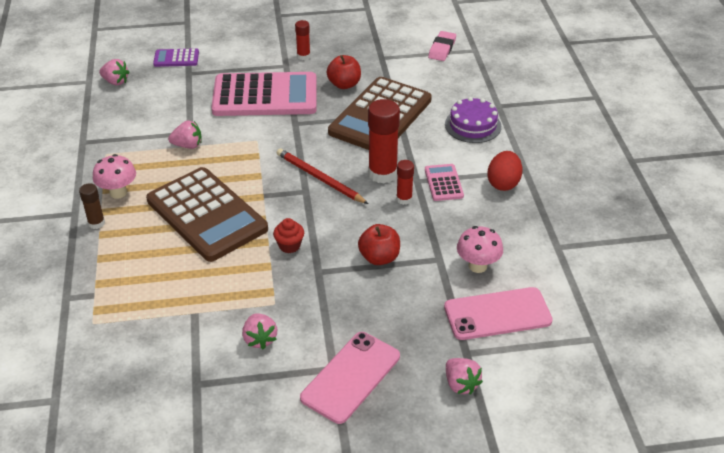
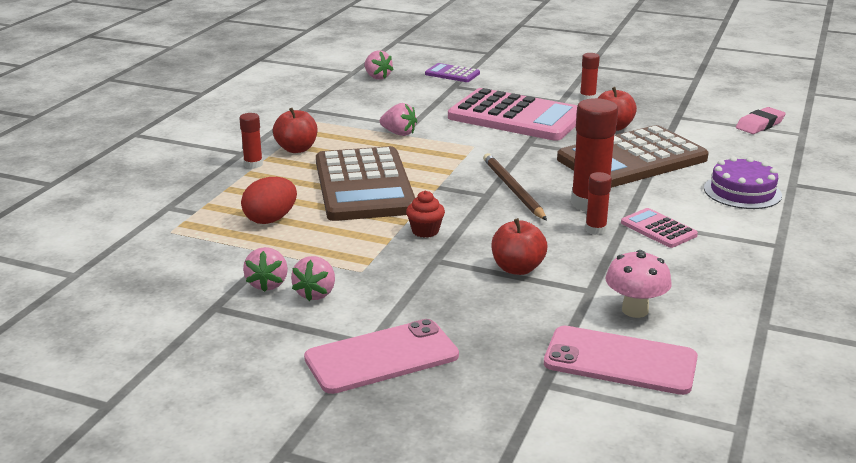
camera: 30 degrees right, 15 degrees down
(96, 223) = (253, 164): brown glue stick -> red glue stick
(118, 192) = (296, 149): pink mushroom -> red apple
(319, 178) = (512, 189): red pencil -> brown pencil
(443, 183) = (658, 229): pink calculator -> pink calculator turned 60 degrees counterclockwise
(461, 384) = (508, 409): pink strawberry -> pink strawberry (267, 284)
(503, 183) = (738, 249): red egg -> red egg (270, 219)

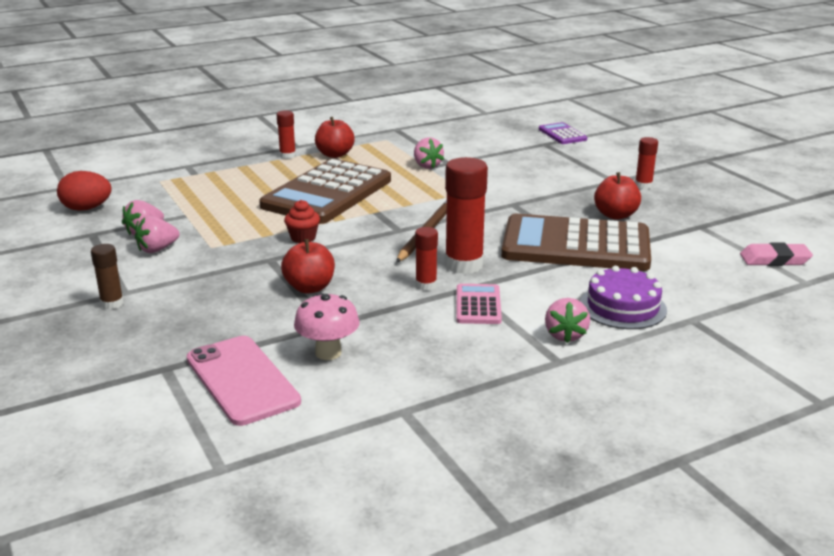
camera: 40 degrees right, 0 degrees up
(270, 219) = (226, 194): red egg -> red egg (87, 208)
(377, 77) = (496, 121): pink strawberry -> pink strawberry (565, 335)
(381, 357) = (112, 304): pink phone -> brown glue stick
(516, 117) = (545, 181): pink calculator -> none

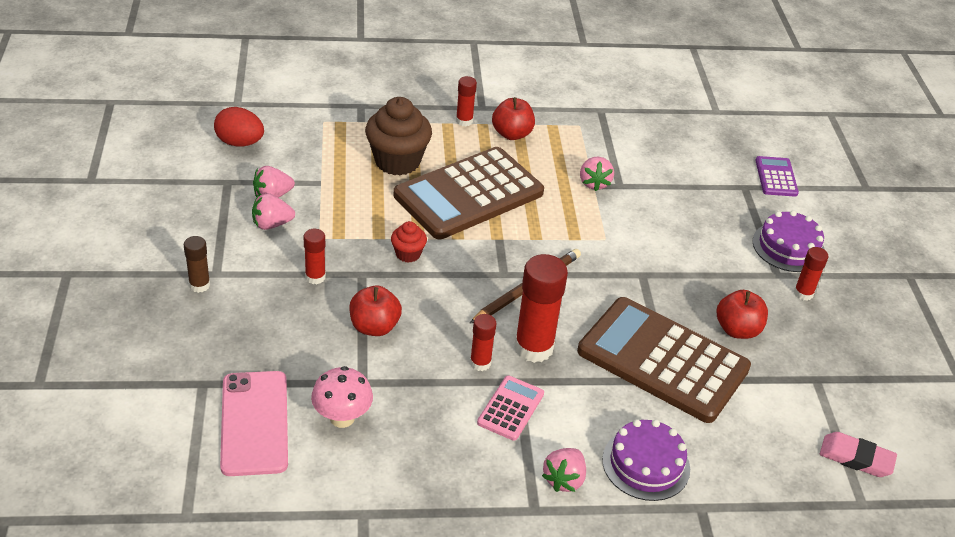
camera: 20 degrees right, 15 degrees up
(227, 271) = (315, 277): none -> red glue stick
(247, 189) = (397, 161): none -> brown cupcake
(607, 165) = (788, 247): none -> purple cake

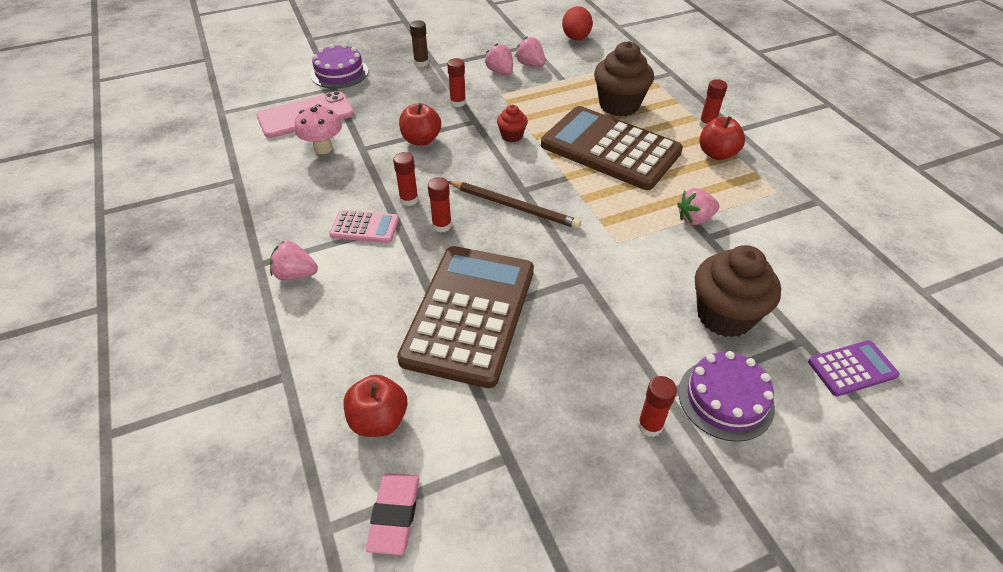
camera: 75 degrees right, 5 degrees up
(533, 348) = (442, 225): red glue stick -> red glue stick, size x0.53
(646, 464) = (329, 325): purple cake -> purple cake (339, 73)
(710, 214) = (724, 316): none -> brown cupcake
(737, 330) = (548, 368): red apple -> red apple (379, 420)

